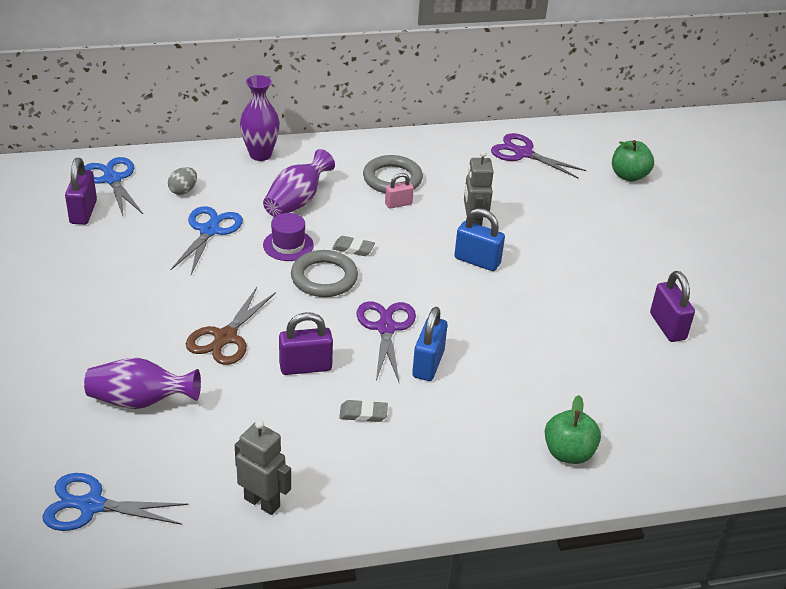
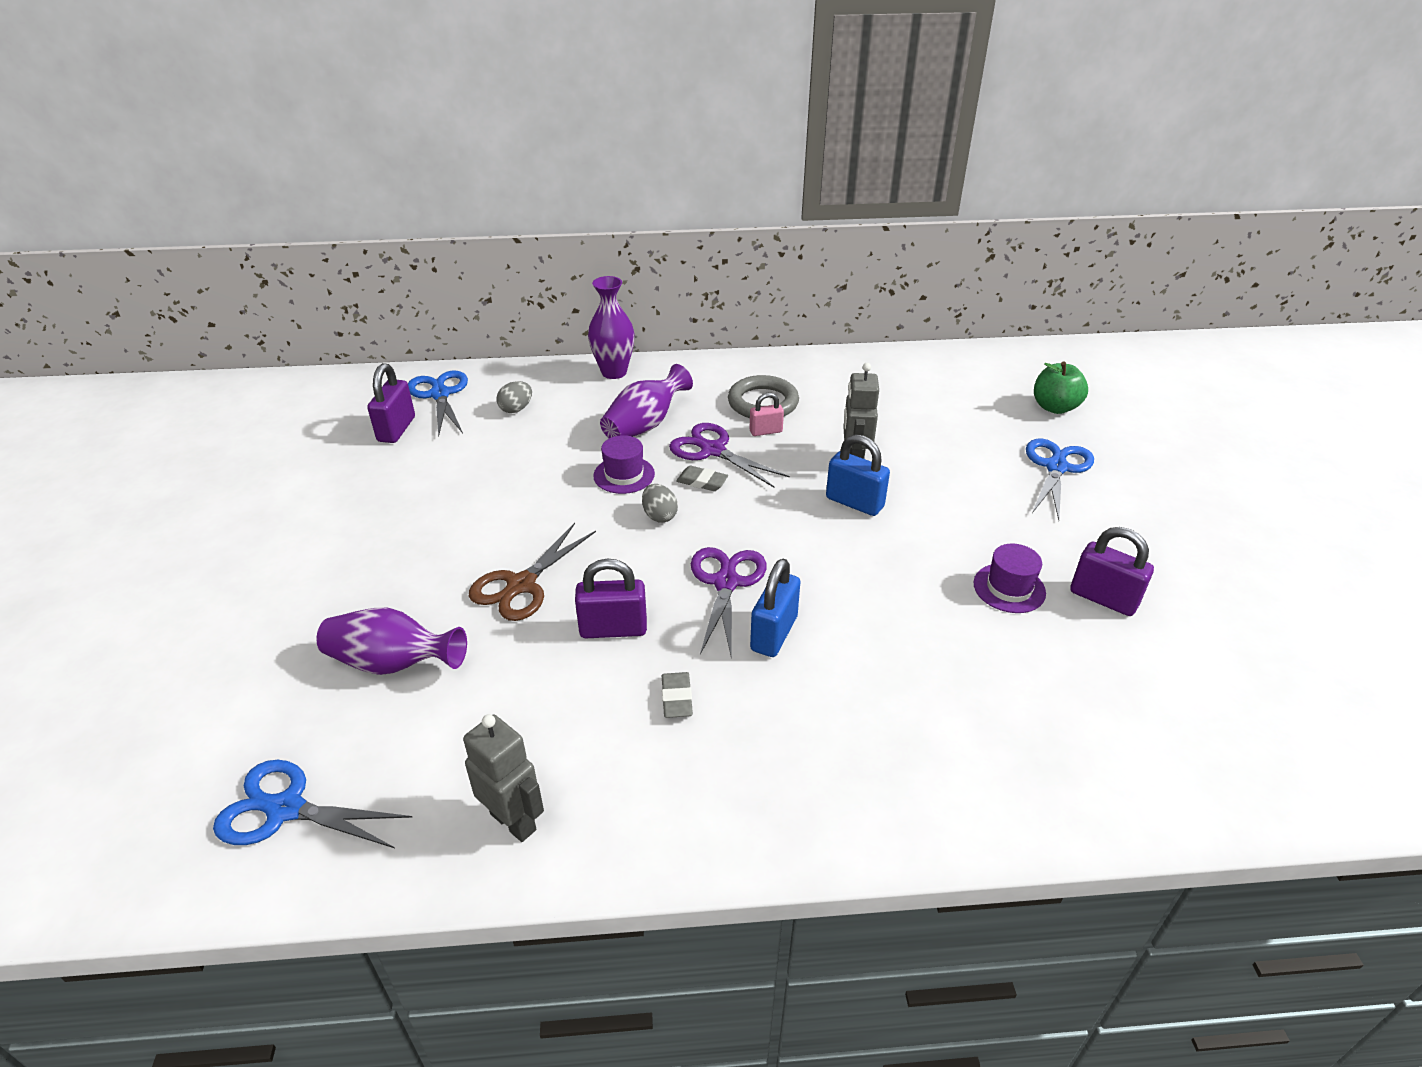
camera: 10 degrees right, 0 degrees up
(209, 230) = (535, 454): blue scissors -> blue scissors (1056, 467)
(324, 278) = (659, 516): grey ring -> grey egg
(363, 414) = (676, 698): grey eraser -> grey eraser turned 75 degrees clockwise
(523, 153) = (924, 378): purple scissors -> purple scissors (712, 450)
(568, 453) = (956, 775): green apple -> none
(599, 322) = (1009, 588): none -> purple hat
(667, 326) = (1103, 598): purple padlock -> purple padlock turned 45 degrees counterclockwise

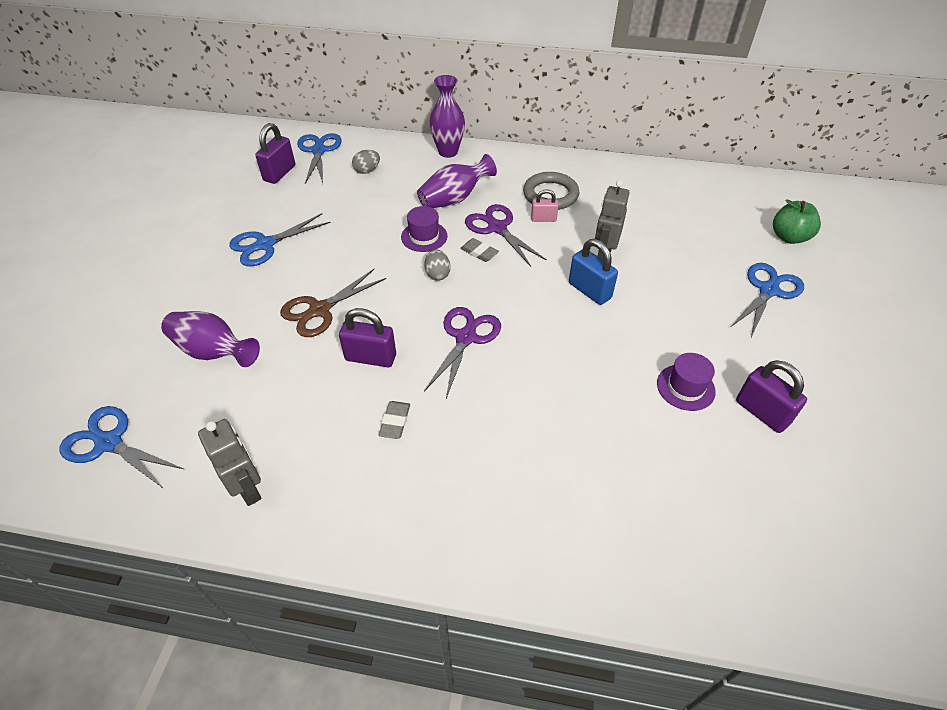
camera: 15 degrees right, 10 degrees up
(412, 519) = (265, 245): none -> blue scissors
(774, 633) = (485, 386): blue padlock -> none

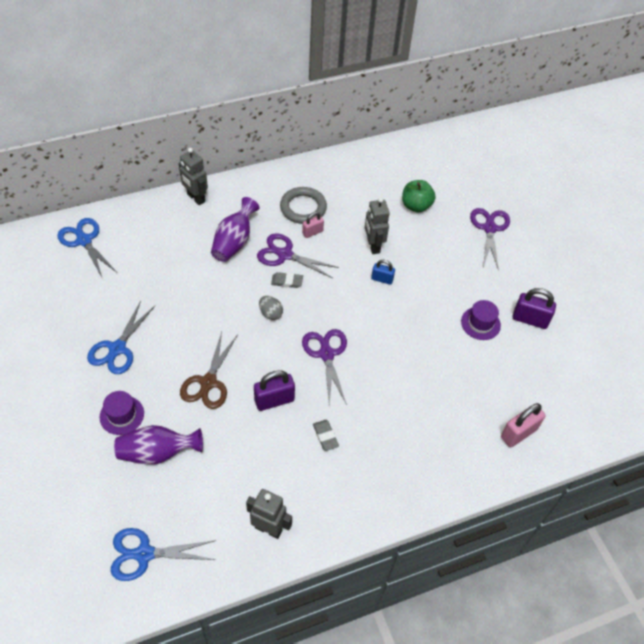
camera: 35 degrees left, 5 degrees up
(279, 173) = (69, 277): purple padlock -> none
(367, 171) = (143, 244): grey egg -> none
(424, 236) = (236, 286): purple hat -> purple hat (122, 415)
(448, 152) = (195, 198): purple vase -> grey robot
(589, 290) = (382, 279): blue padlock -> blue padlock, size x0.62
(651, 547) = (518, 433): none -> pink padlock
(768, 290) = (489, 228): blue scissors -> purple scissors
(789, 237) = (480, 179): green apple -> green apple (416, 206)

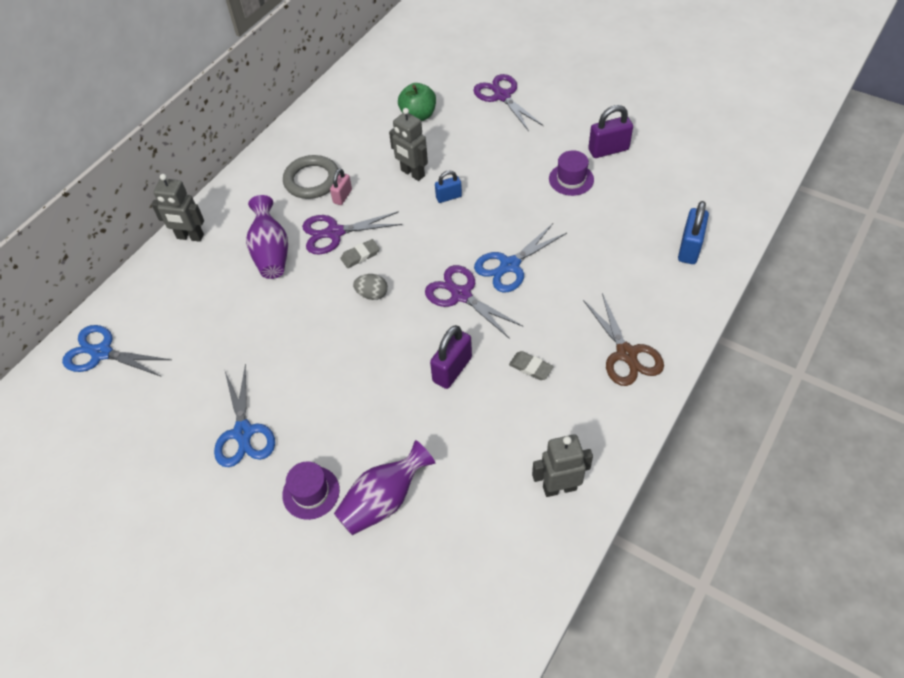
camera: 30 degrees left, 0 degrees up
(144, 554) = (464, 605): blue scissors -> blue scissors (509, 265)
(208, 382) = (371, 398): brown scissors -> brown scissors (626, 354)
(518, 433) = (689, 248): pink padlock -> blue padlock

